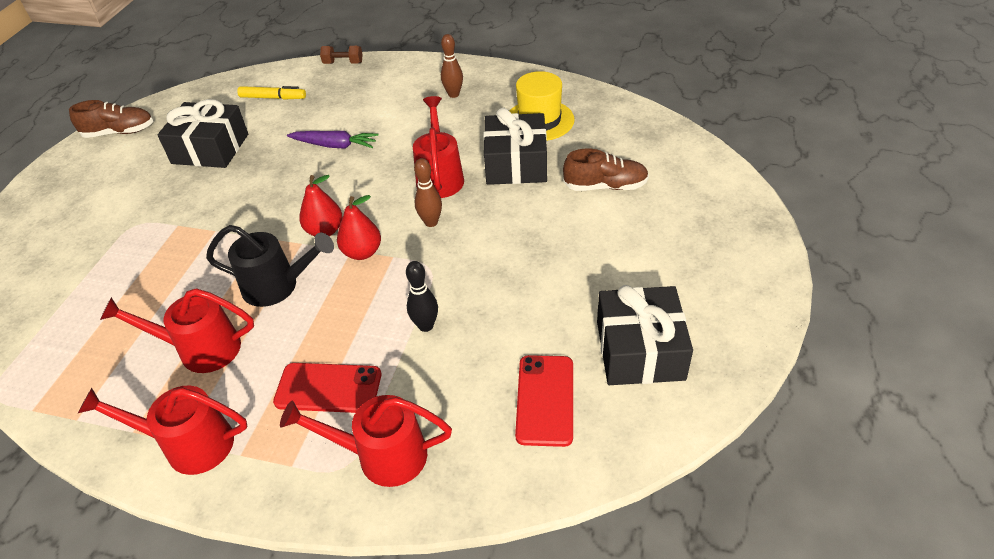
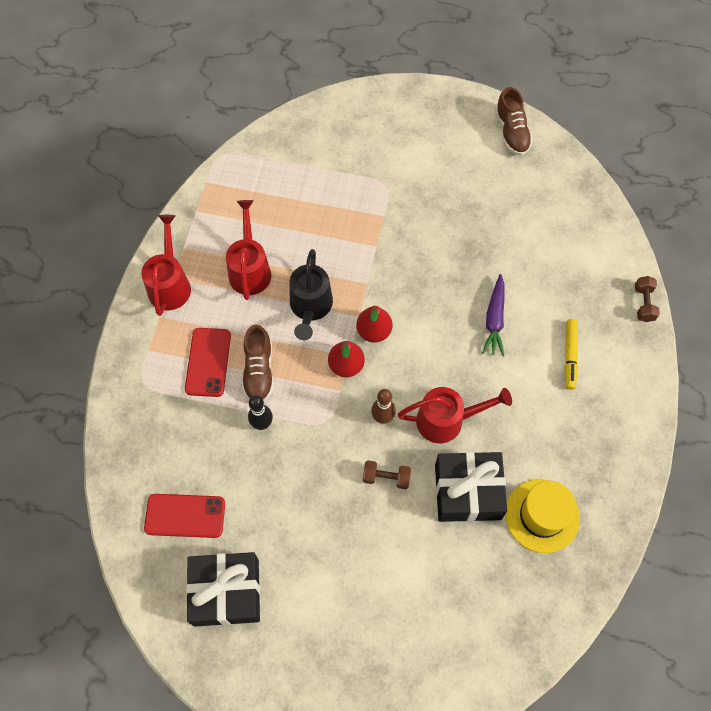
camera: 85 degrees right, 20 degrees up
(210, 149) = (488, 213): black gift -> none
(273, 98) = (573, 248): yellow marker -> yellow marker (570, 356)
(381, 455) = (149, 405): red watering can -> none
(453, 94) = (587, 424): brown bowling pin -> none
(499, 219) = (386, 477): none -> brown dumbbell
(605, 186) = (432, 579): brown shoe -> brown shoe (259, 371)

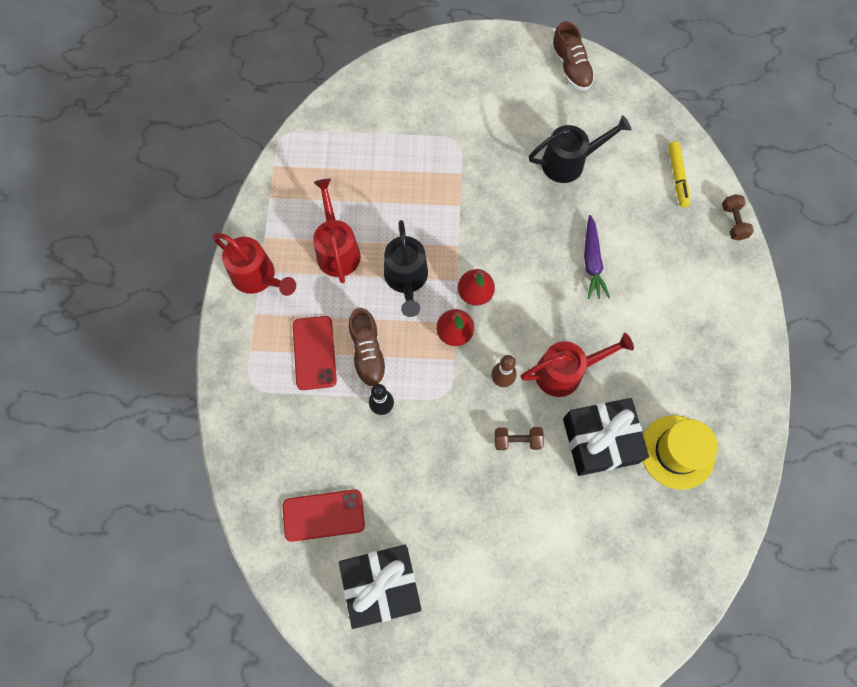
camera: 10 degrees left, 5 degrees up
(170, 283) = (258, 277): red watering can -> red watering can turned 135 degrees clockwise
(492, 221) = (570, 162): none -> black watering can
(570, 356) = (672, 287): yellow marker -> yellow marker (677, 177)

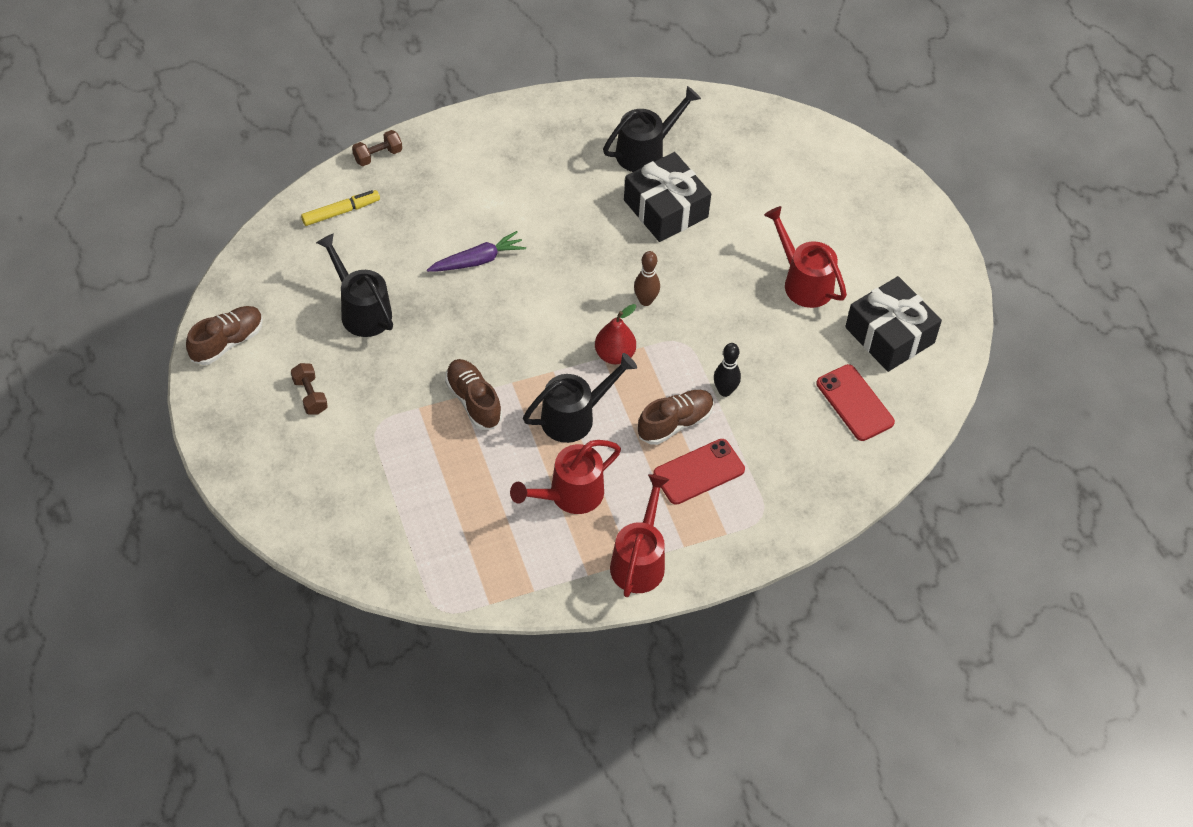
camera: 115 degrees left, 15 degrees down
(451, 212) = (473, 401): none -> brown shoe
(475, 293) = (561, 350): red pear -> none
(517, 440) = (699, 271): brown dumbbell -> brown dumbbell (310, 395)
(566, 372) = (610, 251): red watering can -> red watering can (803, 281)
(677, 452) = (646, 150): yellow hat -> black watering can

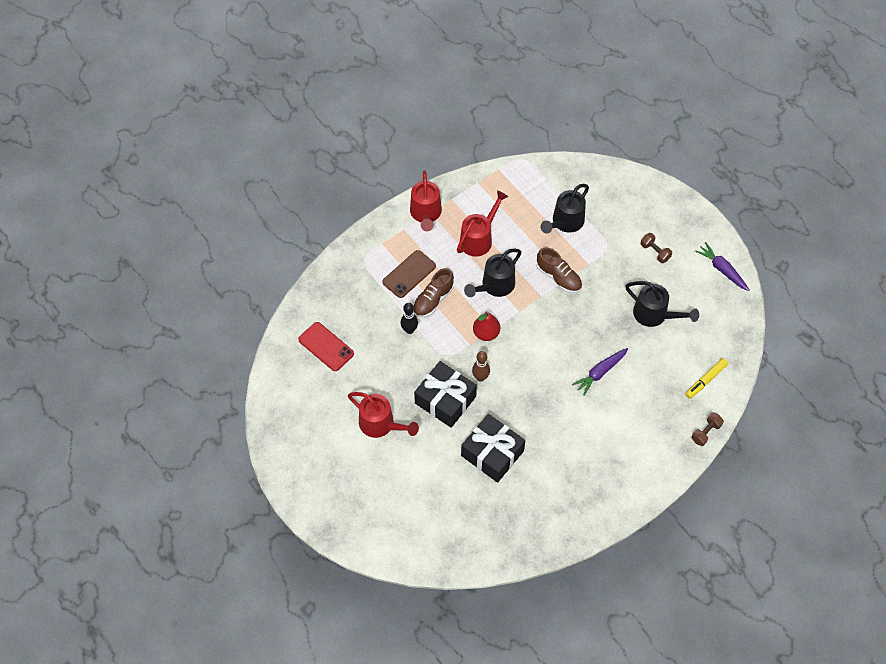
camera: 165 degrees right, 5 degrees up
(227, 342) = (722, 269): brown shoe -> purple carrot
(646, 150) = (523, 499): black watering can -> black watering can (565, 223)
(699, 472) = (409, 274): red phone -> brown phone
(889, 335) = (314, 402): black gift -> black gift (445, 400)

